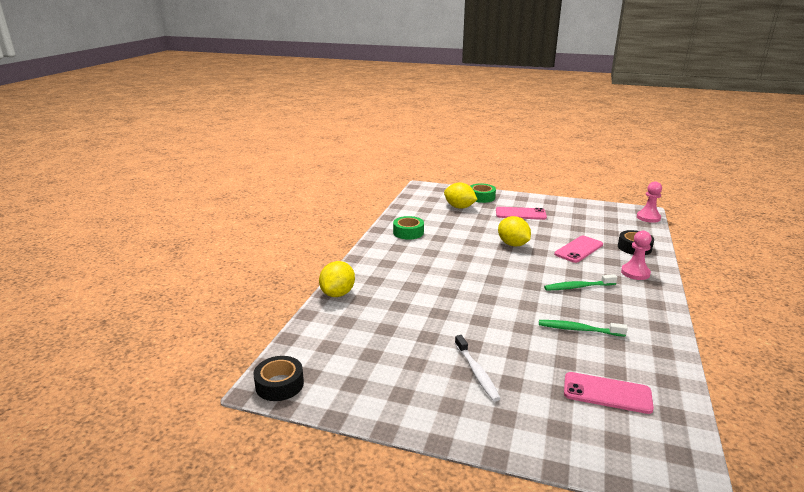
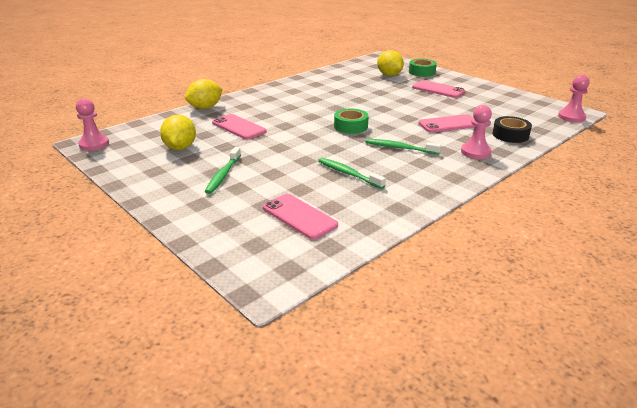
camera: 30 degrees right, 5 degrees up
(279, 384) = (94, 144): black tape -> pink pawn
(408, 232) = (317, 83): green tape -> green tape (350, 126)
(408, 308) = (239, 127): none -> pink phone
(476, 372) = (223, 175): white toothbrush -> green toothbrush
(513, 244) = (392, 108): yellow lemon -> yellow lemon (180, 148)

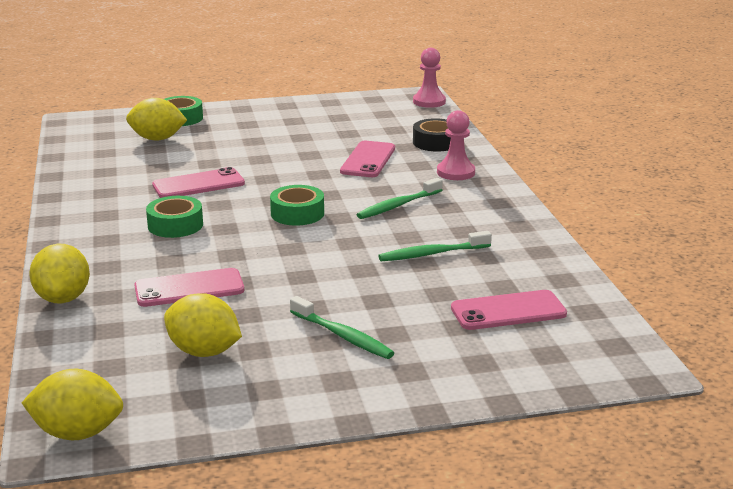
camera: 60 degrees left, 5 degrees down
(94, 144) = (77, 433): pink pawn -> yellow lemon
(300, 106) = (175, 225): none -> green tape
(438, 89) = (256, 130): pink phone -> pink phone (198, 184)

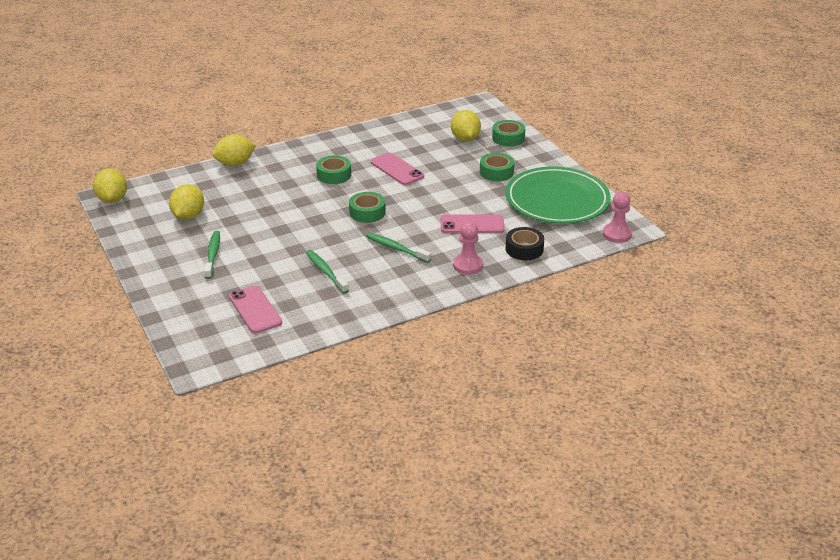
camera: 75 degrees right, 10 degrees up
(189, 288) = (255, 197): pink phone -> none
(257, 134) = (496, 172): none -> green tape
(342, 336) = (213, 255): green toothbrush -> green toothbrush turned 150 degrees clockwise
(343, 115) = (557, 200): none -> green plate

